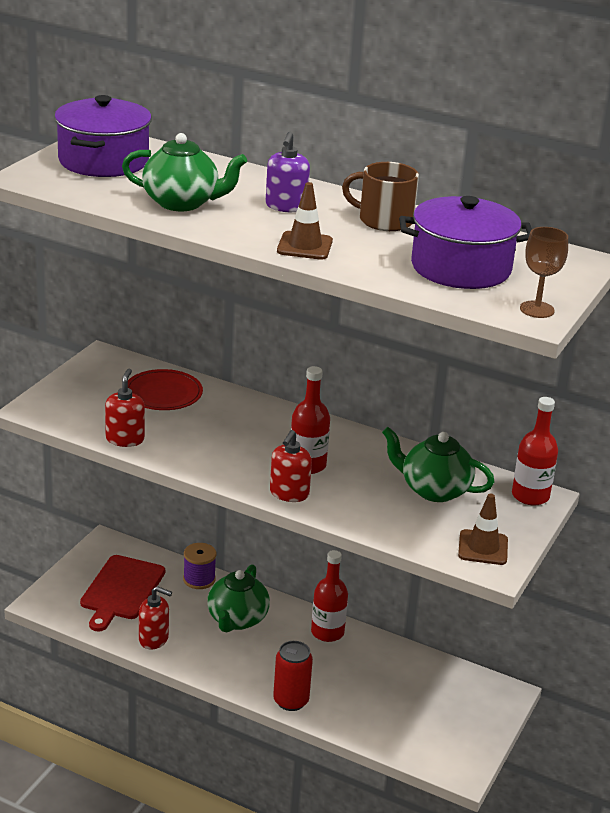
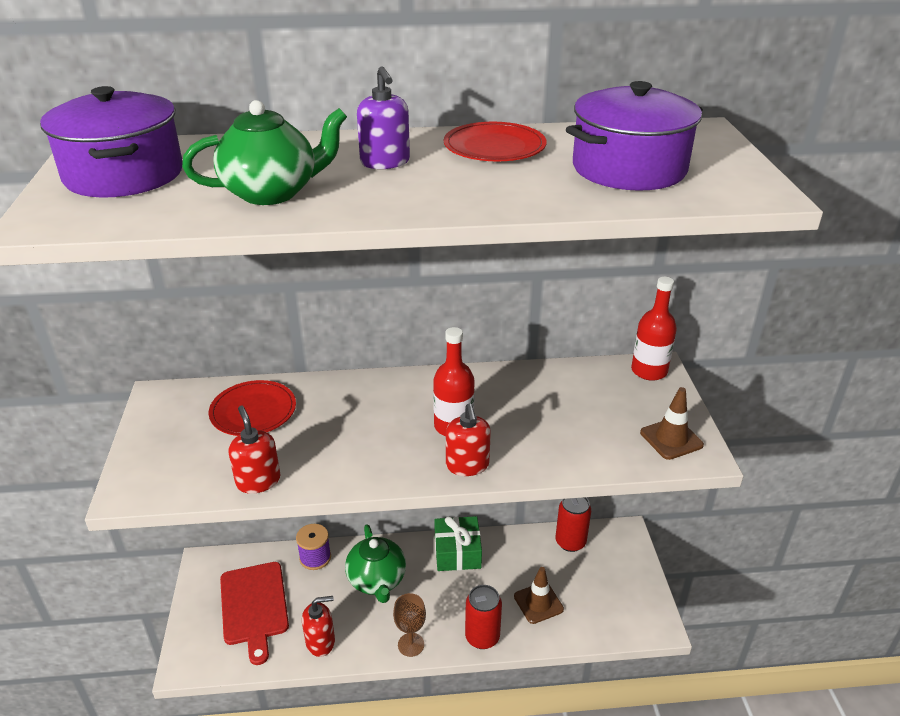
camera: 30 degrees left, 5 degrees up
(304, 246) = (462, 196): brown traffic cone -> brown traffic cone (538, 603)
(327, 632) = (457, 552): red bottle -> green gift
(384, 220) = (494, 147): brown mug -> red plate
(433, 490) = (577, 401): green teapot -> none
(443, 674) = (570, 542): none -> red can
(537, 309) = (752, 185): brown goblet -> brown goblet (411, 644)

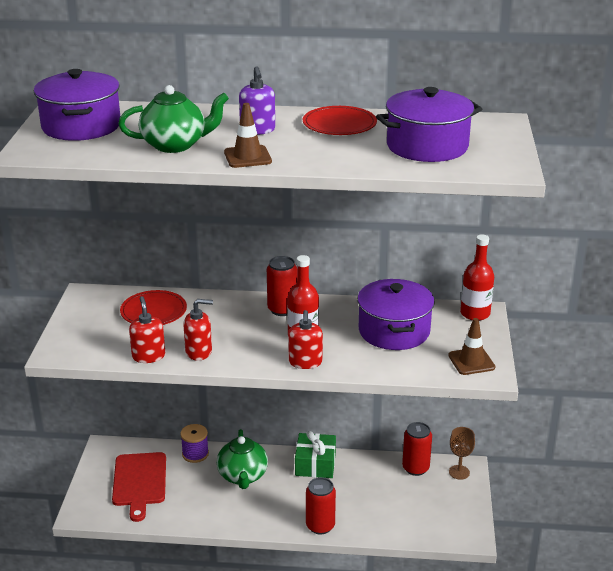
camera: 10 degrees right, 5 degrees down
(320, 642) = (188, 512): red soap dispenser -> red soap dispenser (199, 352)
(411, 644) = (260, 523): brown goblet -> brown goblet (459, 472)
(417, 390) = (282, 309): none -> red can
(538, 603) = (374, 508): brown traffic cone -> brown traffic cone (247, 157)
(563, 406) = (394, 331): none -> purple pot

